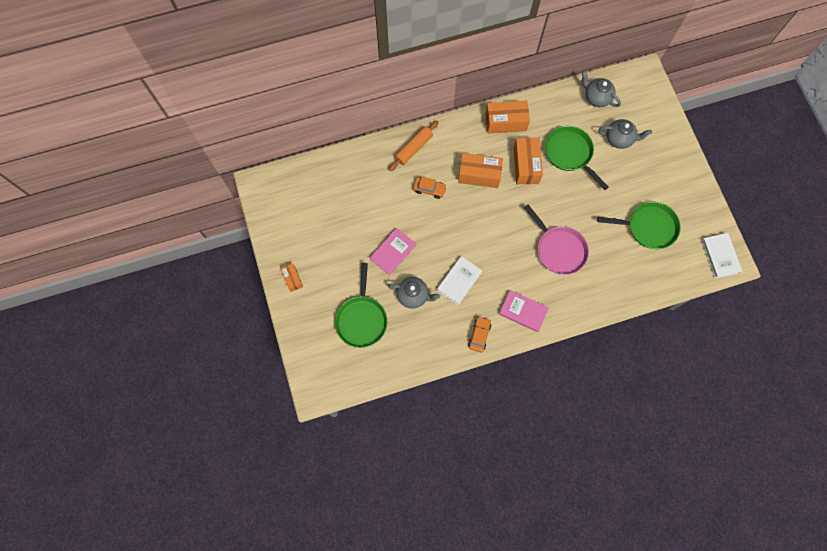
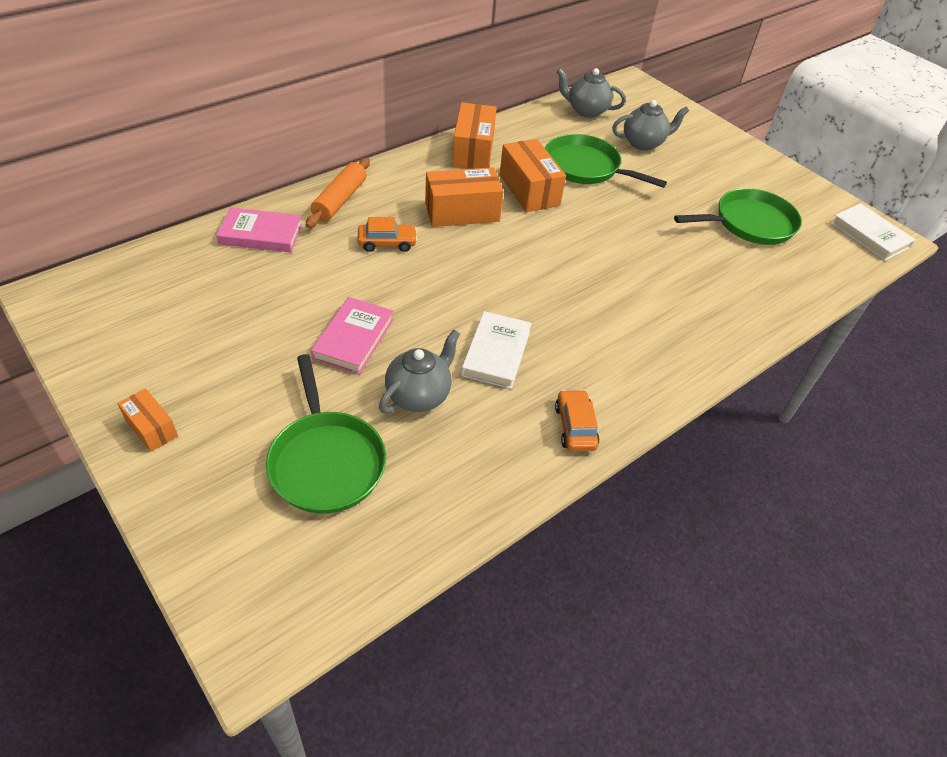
camera: 25 degrees left, 25 degrees down
(413, 296) = (419, 395): grey teapot -> grey teapot turned 45 degrees counterclockwise
(505, 122) = (473, 151): orange box -> orange box turned 60 degrees counterclockwise
(523, 311) = (632, 370): pink book -> pink book (261, 234)
(559, 249) = (639, 275): pink pan -> none

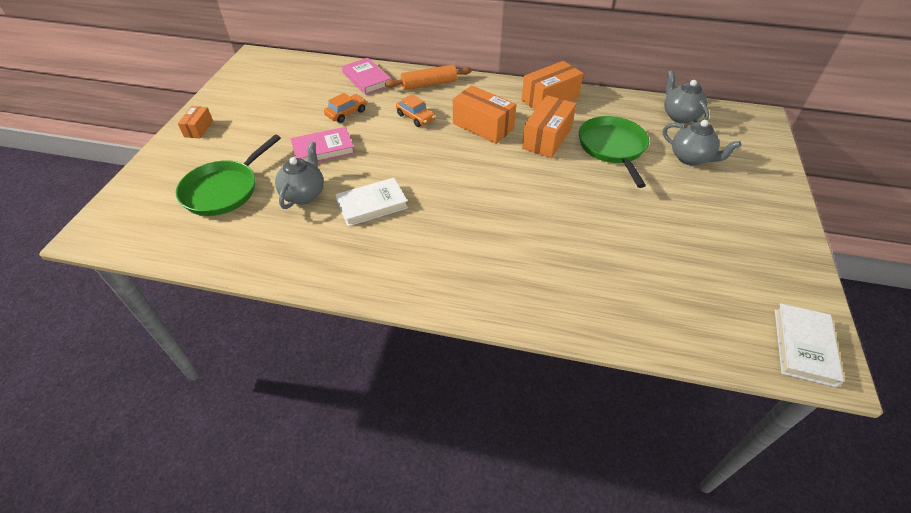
camera: 55 degrees right, 0 degrees up
(419, 395) = (304, 194): grey teapot -> grey teapot turned 75 degrees counterclockwise
(575, 427) = (343, 270): orange car -> orange car (346, 113)
(749, 223) = (687, 259): green pan -> none

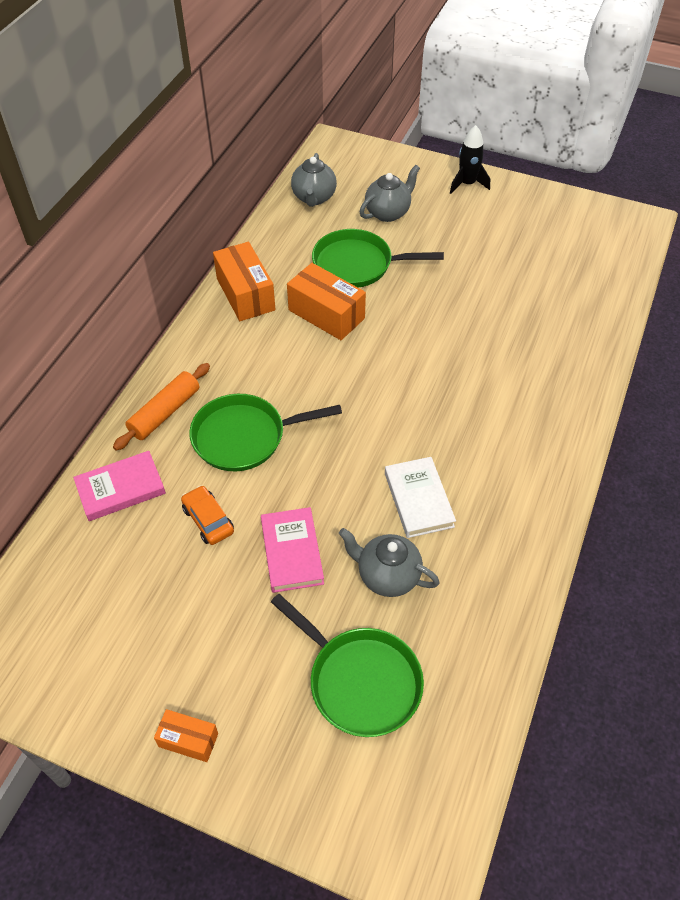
camera: 80 degrees left, 5 degrees up
(415, 117) = (244, 437): orange car -> green pan
(429, 84) = (165, 412): orange rolling pin -> orange rolling pin turned 45 degrees clockwise
(483, 126) = (286, 369): orange box -> none
(679, 116) = (314, 198): grey teapot -> grey teapot turned 75 degrees counterclockwise
(773, 206) = (467, 184): none -> black rocket
(804, 346) = (623, 226): white book -> none

